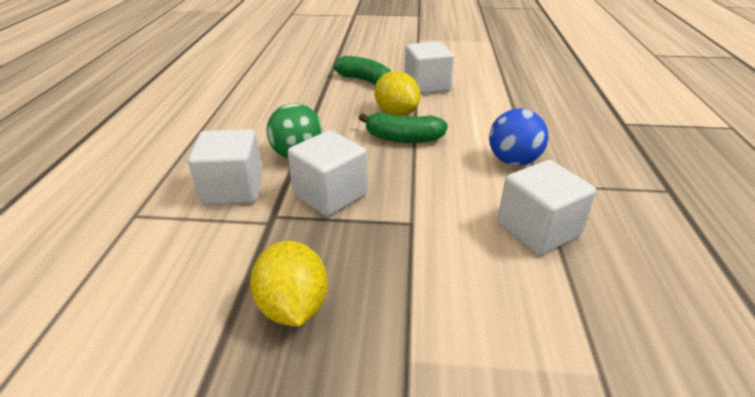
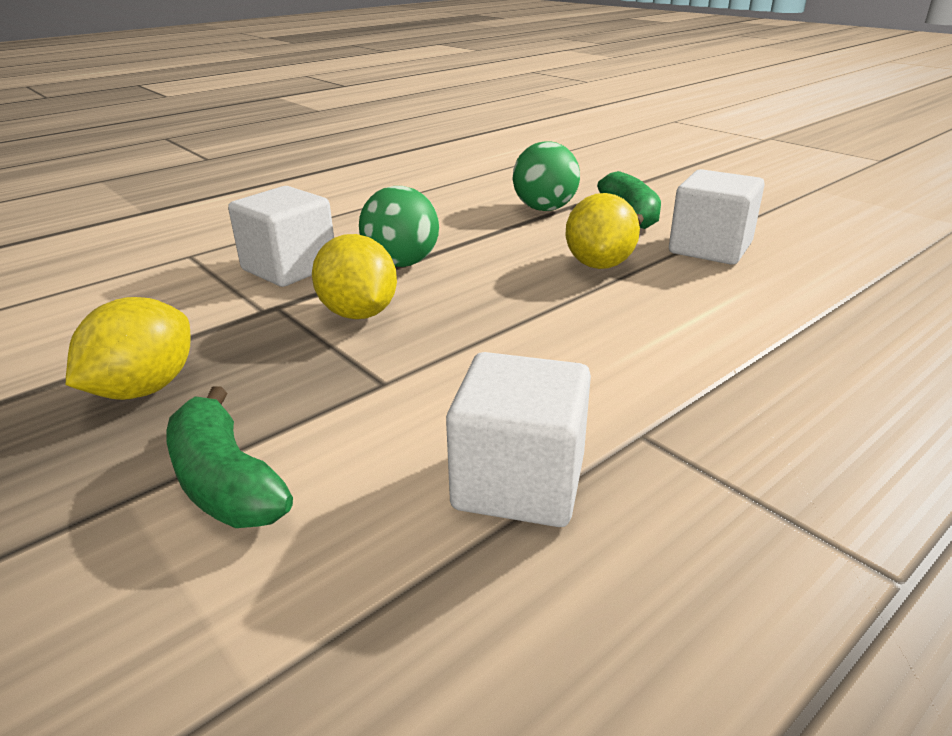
camera: 45 degrees right, 5 degrees down
(316, 91) = (544, 209): none -> green ball
(330, 194) = (358, 313): white cube -> yellow lemon
(403, 138) = (552, 294): green banana -> green banana (226, 482)
(513, 161) = (660, 387): blue ball -> none

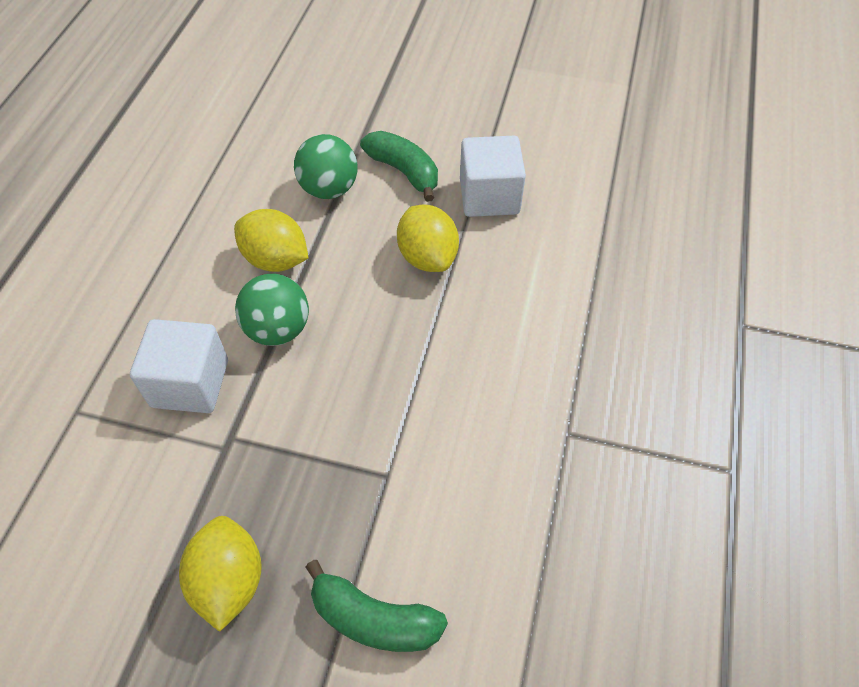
camera: 35 degrees left, 25 degrees up
(358, 313) = (303, 411): yellow lemon -> yellow lemon (276, 259)
(519, 482) = (532, 513): white cube -> none

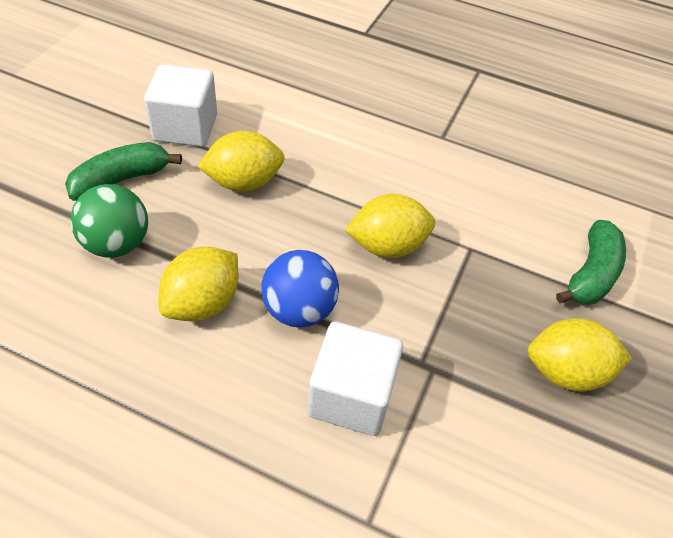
camera: 85 degrees left, 5 degrees down
(278, 329) = (299, 310): green ball -> blue ball
(371, 392) = (387, 246): none -> yellow lemon

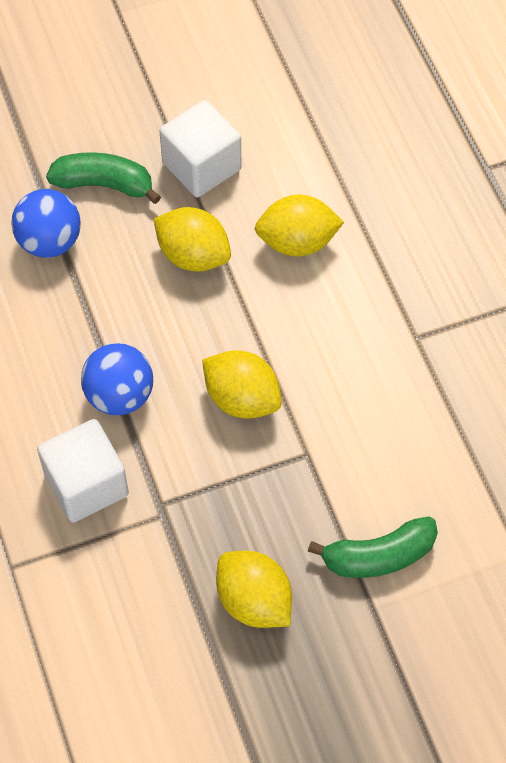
camera: 50 degrees right, 10 degrees up
(117, 244) = (50, 242): green ball -> blue ball
(203, 303) = (61, 336): yellow lemon -> yellow lemon (297, 242)

